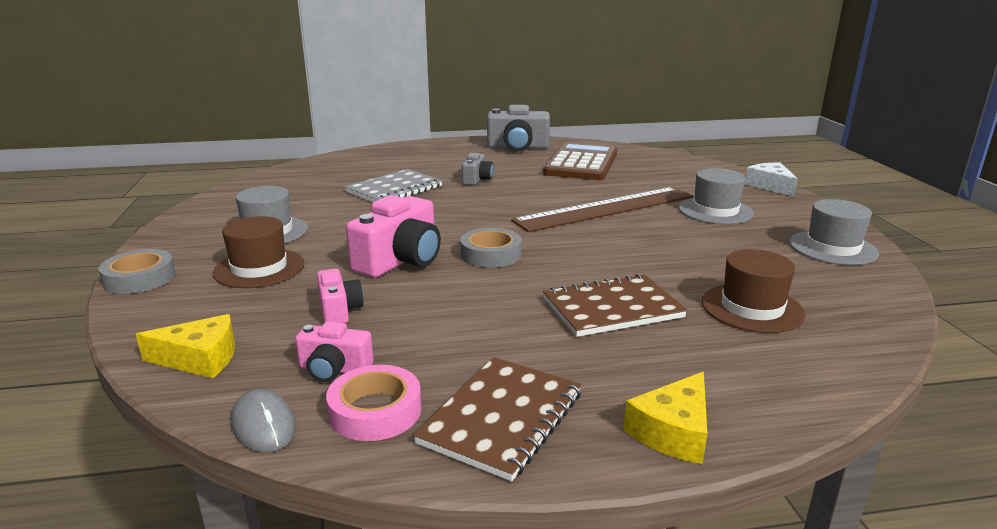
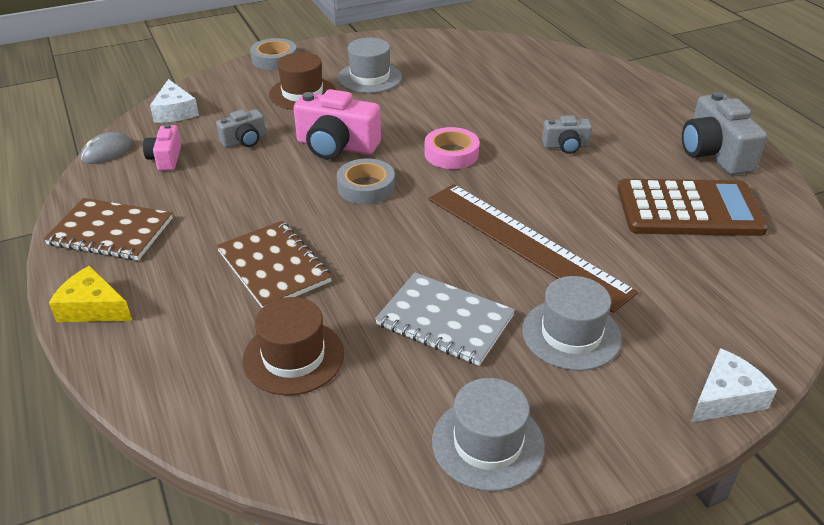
camera: 75 degrees right, 15 degrees up
(200, 359) = (175, 111): yellow cheese -> white cheese
(339, 310) = (244, 140): pink camera -> grey camera
(375, 411) = (120, 183): pink tape -> pink tape (451, 154)
(394, 189) = (502, 107): grey notebook -> grey notebook (445, 320)

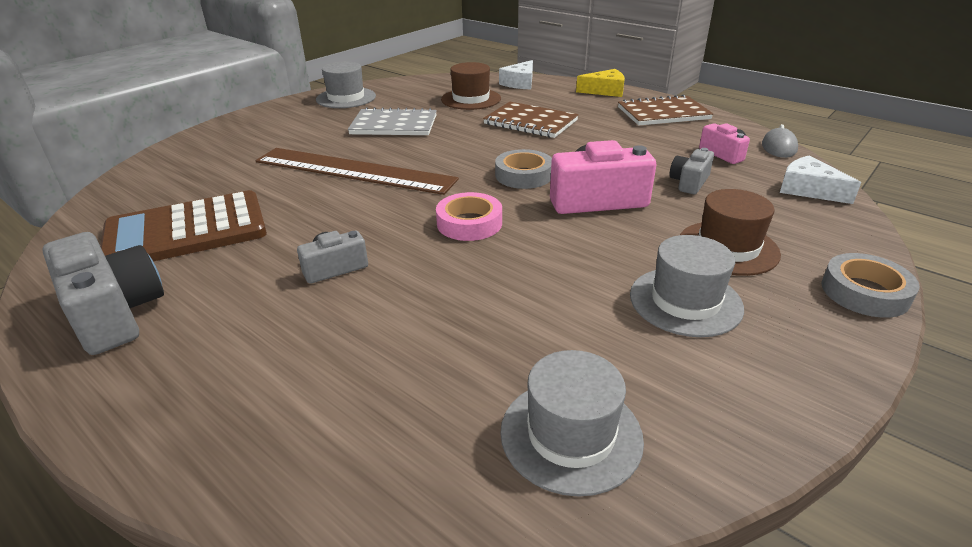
camera: 155 degrees right, 5 degrees down
(571, 334) = (306, 136): grey hat -> grey hat (571, 435)
(725, 397) = (206, 132): white cheese -> white cheese (520, 83)

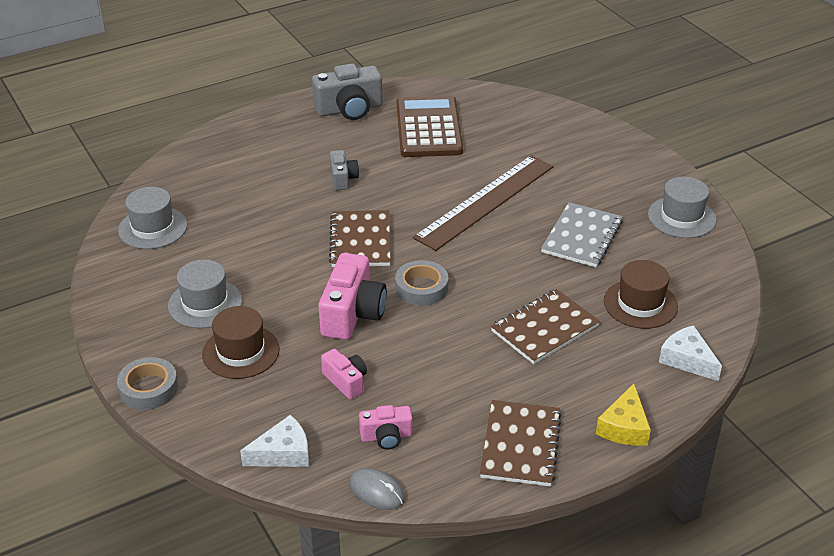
camera: 110 degrees right, 5 degrees up
(469, 223) = (360, 241): pink tape -> brown notebook
(689, 182) = (346, 381): grey camera -> pink camera

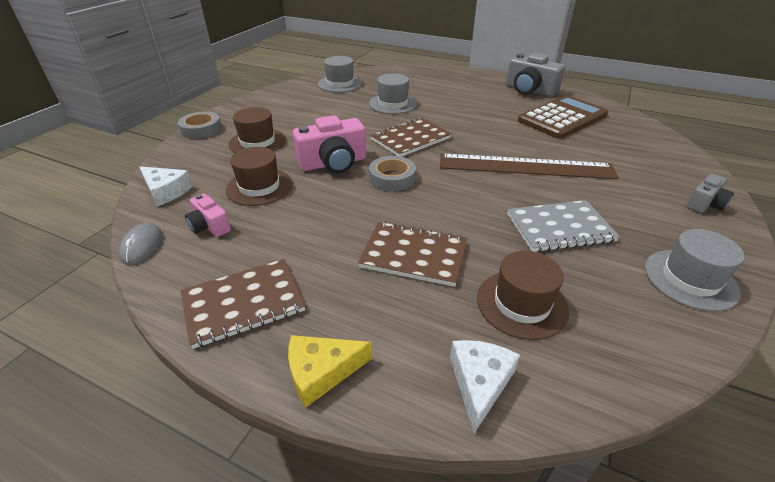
camera: 55 degrees right, 0 degrees up
(205, 303) = (291, 117): grey hat -> grey hat (393, 104)
(343, 178) = (462, 112): grey camera -> grey camera (704, 204)
(346, 381) = (259, 187): pink camera -> brown hat

